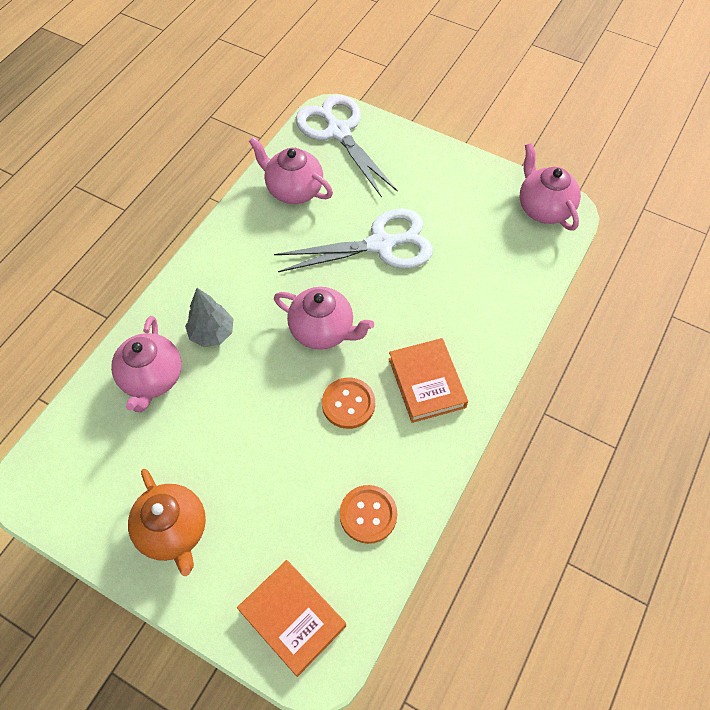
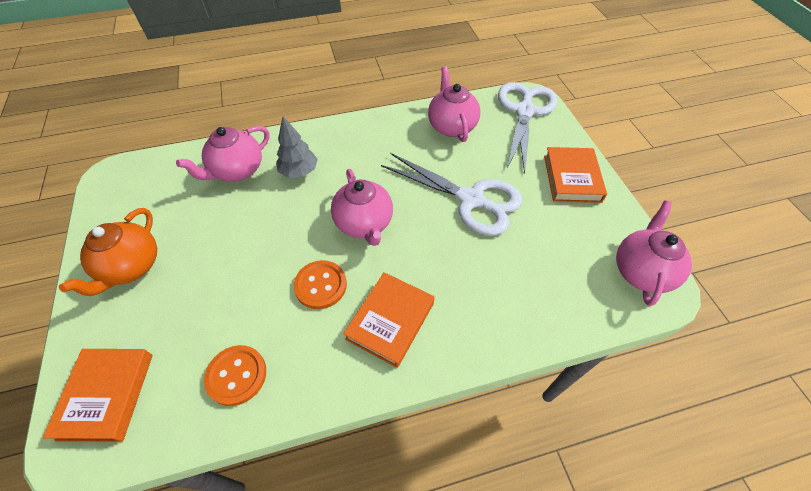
camera: 45 degrees right, 5 degrees down
(433, 168) = (572, 178): none -> orange book

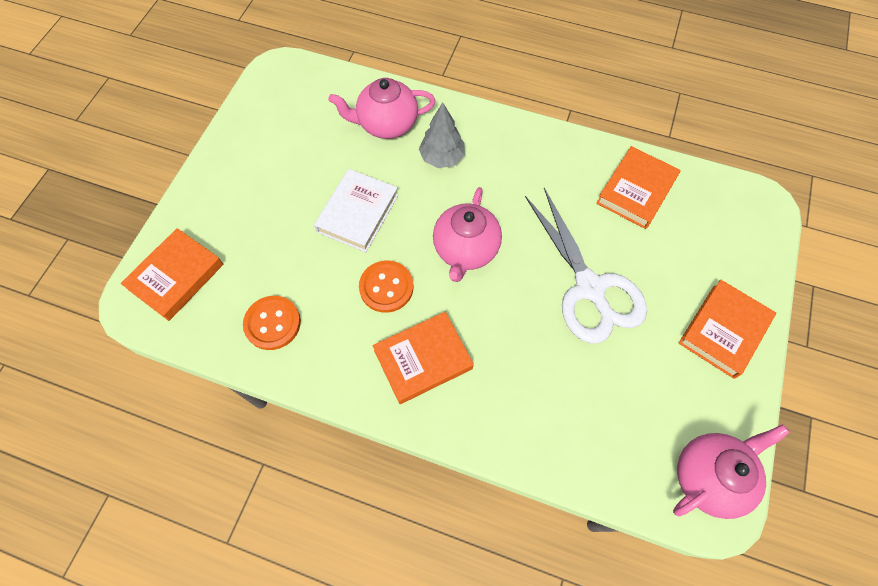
camera: 35 degrees right, 10 degrees up
(131, 267) = (248, 174): orange teapot -> none
(257, 245) = (357, 213): none -> white book
(451, 126) = (636, 191): pink teapot -> orange book
(524, 112) = (737, 219): white scissors -> none

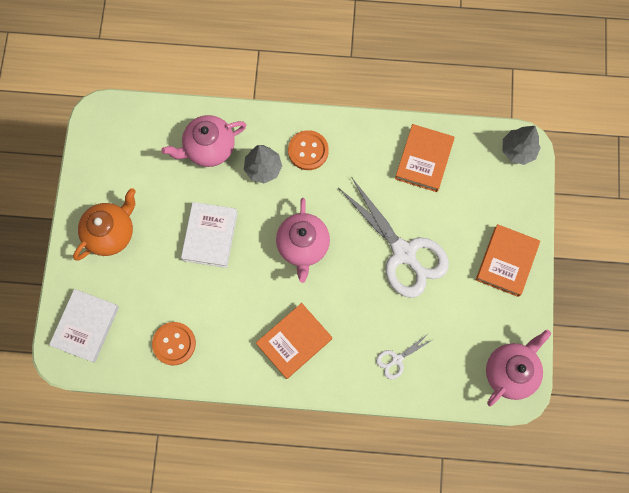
camera: 15 degrees left, 10 degrees up
(176, 277) = (86, 326): orange book -> white book
(246, 183) = (111, 233): none -> orange teapot
(386, 287) = (251, 292): orange button -> orange button (308, 151)
(552, 418) = (396, 359): none -> white scissors
(756, 206) = (518, 150): none -> grey tree

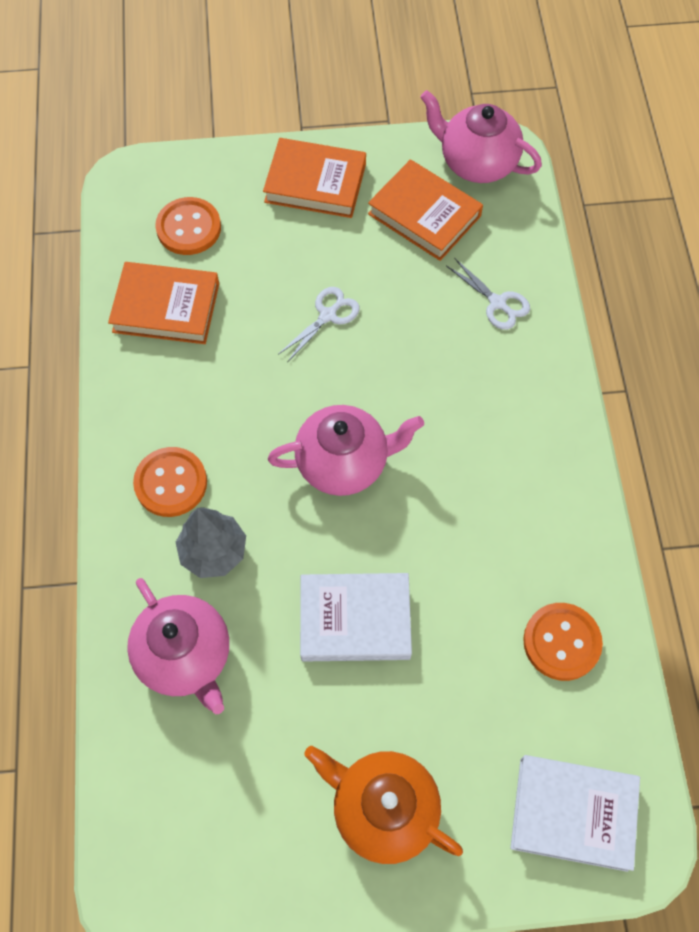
camera: 100 degrees left, 10 degrees down
(294, 341) = (507, 450): orange book -> orange book (424, 215)
(403, 253) = (328, 315): white scissors -> white scissors, size x0.44
(481, 179) = (189, 228): none -> orange button
(518, 150) = (135, 186): grey tree -> none

